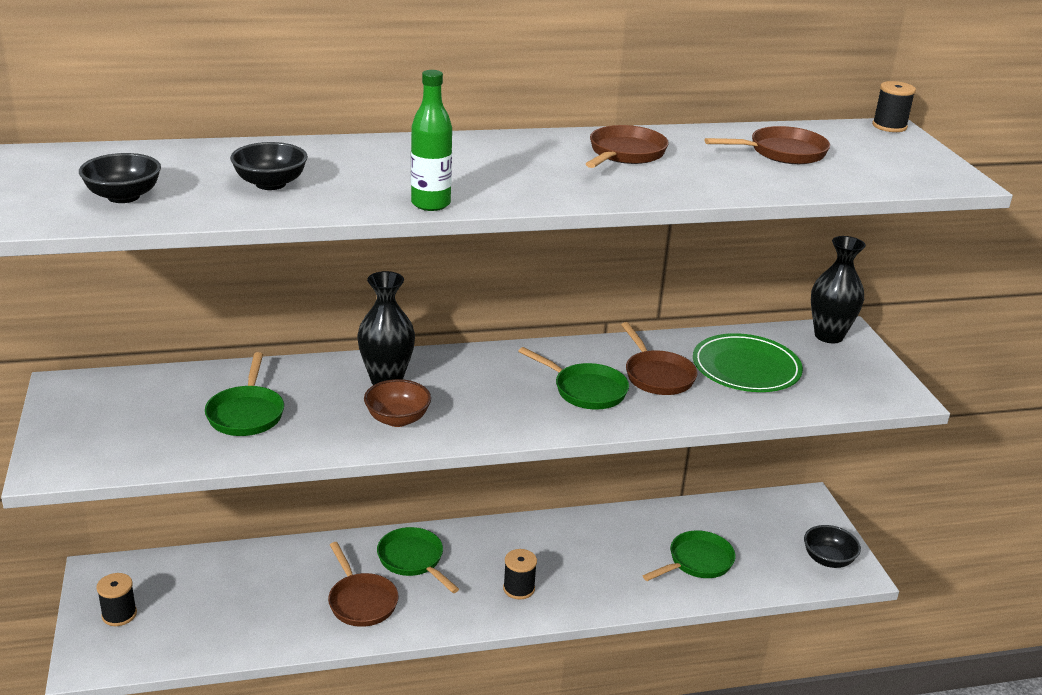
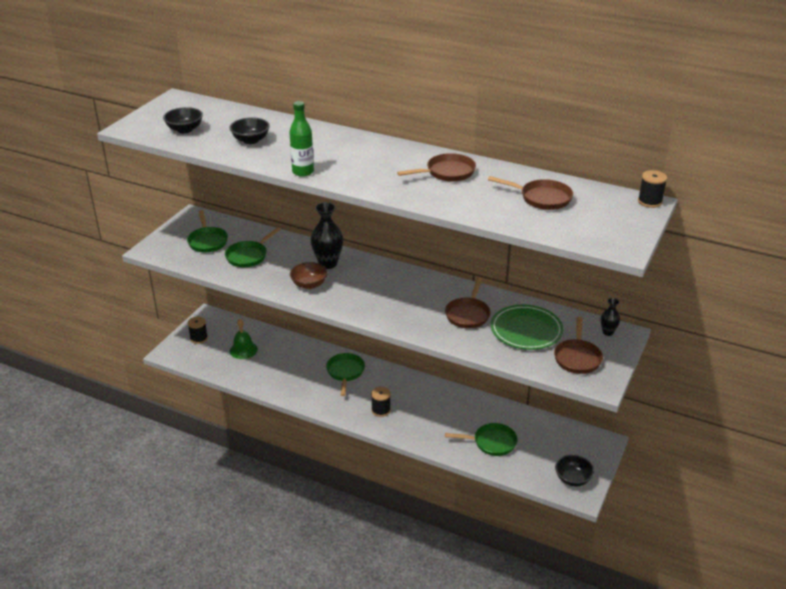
camera: 40 degrees right, 5 degrees up
(218, 598) = (243, 350): none -> green bell
(361, 601) = (301, 380): brown pan -> brown pan (577, 358)
(586, 390) = (418, 307): green pan -> green pan (207, 241)
(828, 336) = (608, 332): black vase -> black vase, size x0.54

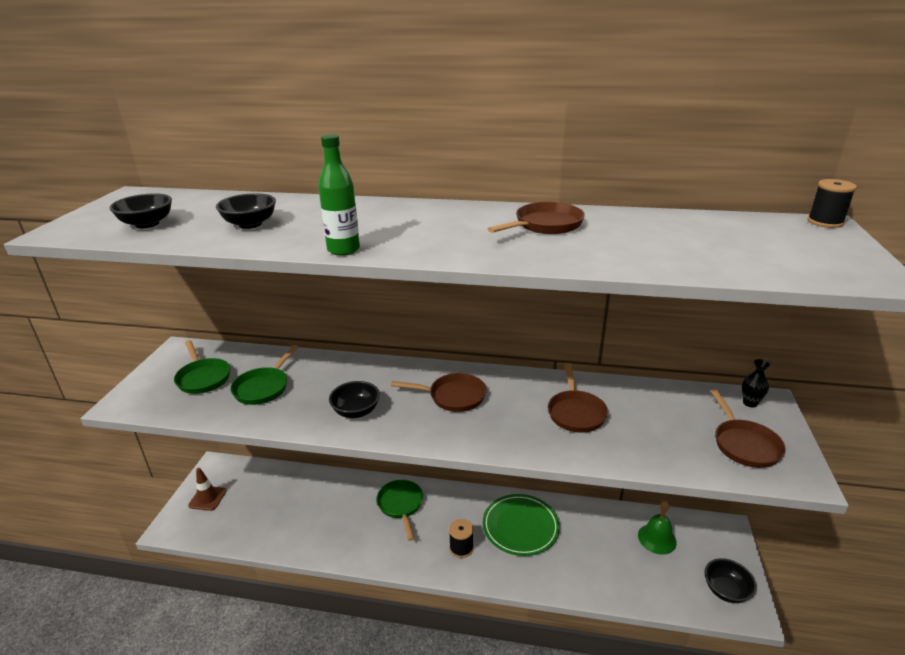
camera: 15 degrees left, 5 degrees down
(199, 338) = (207, 498): black spool -> brown traffic cone
(243, 350) = (268, 502): green bell -> green bell (657, 538)
(309, 284) = (356, 411): brown bowl -> black bowl
(328, 264) = (370, 379): black vase -> none
(491, 442) = (609, 562): green pan -> none
(526, 330) = (657, 419): green plate -> green plate (520, 526)
(542, 198) = (695, 236): brown pan -> brown pan (453, 396)

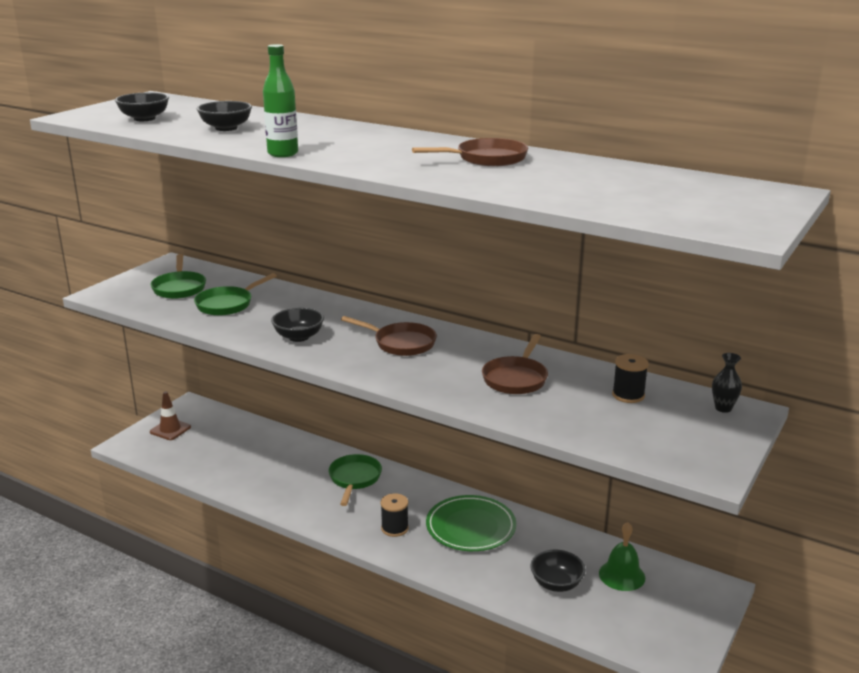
camera: 20 degrees right, 5 degrees down
(726, 590) = (669, 638): black bowl -> black bowl (556, 584)
(744, 444) = (675, 437): brown pan -> none
(825, 222) = (787, 190): black spool -> black spool (628, 395)

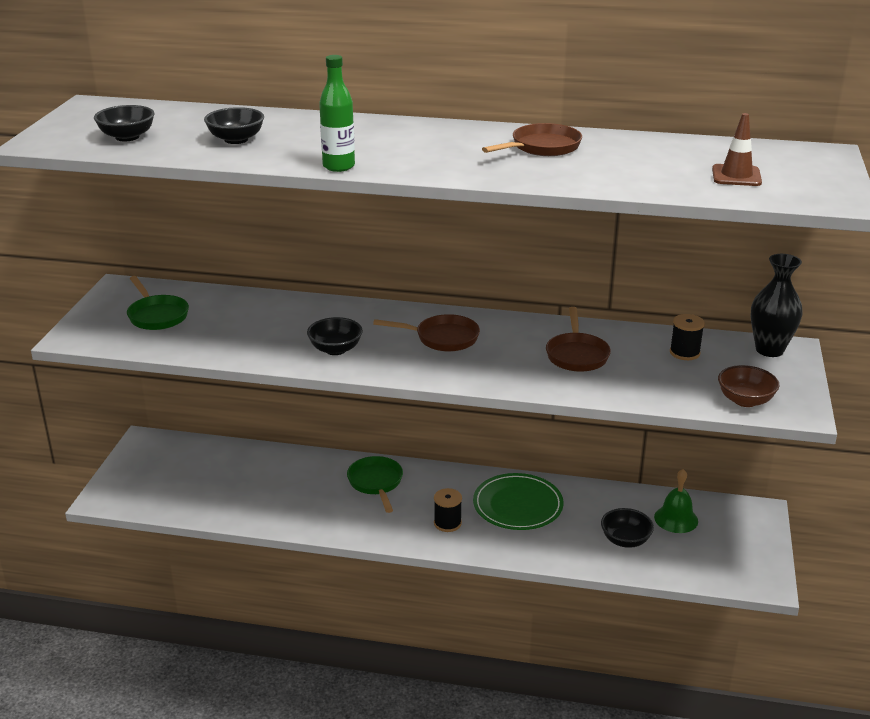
camera: 20 degrees left, 5 degrees up
(170, 429) = (142, 472): brown traffic cone -> brown traffic cone (736, 176)
(227, 304) = (228, 326): green pan -> none
(658, 451) = (745, 400): none -> brown bowl
(723, 408) = (769, 350): black vase -> black vase, size x1.87

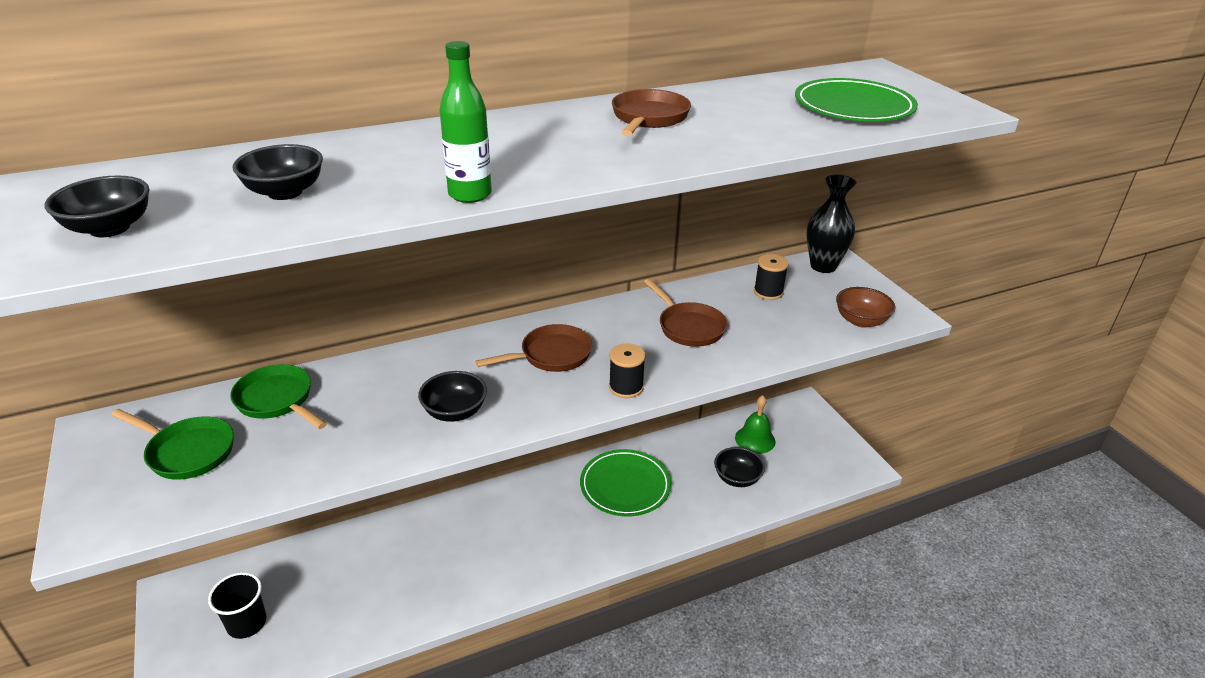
camera: 35 degrees left, 5 degrees up
(174, 477) = (247, 623): none -> black cup
(376, 483) = (478, 523): green pan -> green pan (277, 400)
(447, 523) = (581, 535): black spool -> black spool (626, 387)
(736, 176) = (853, 106): brown traffic cone -> green plate

